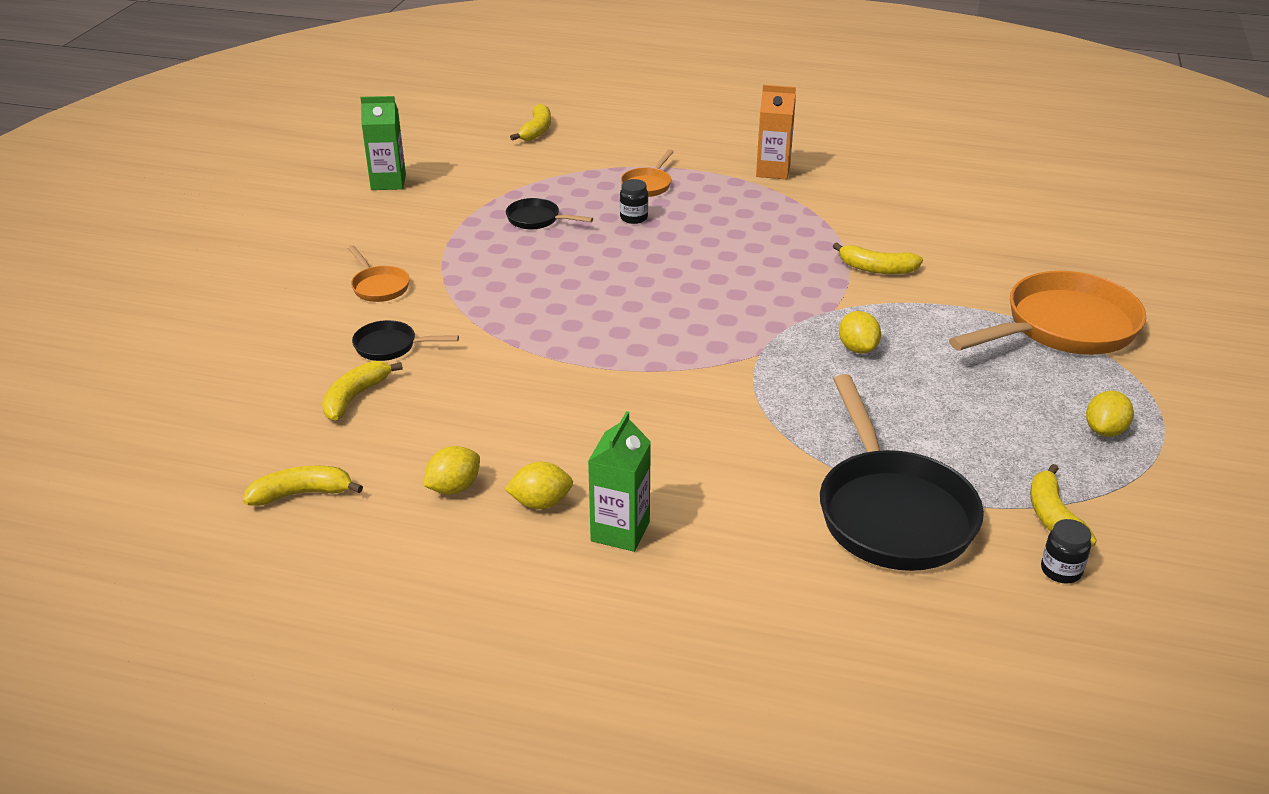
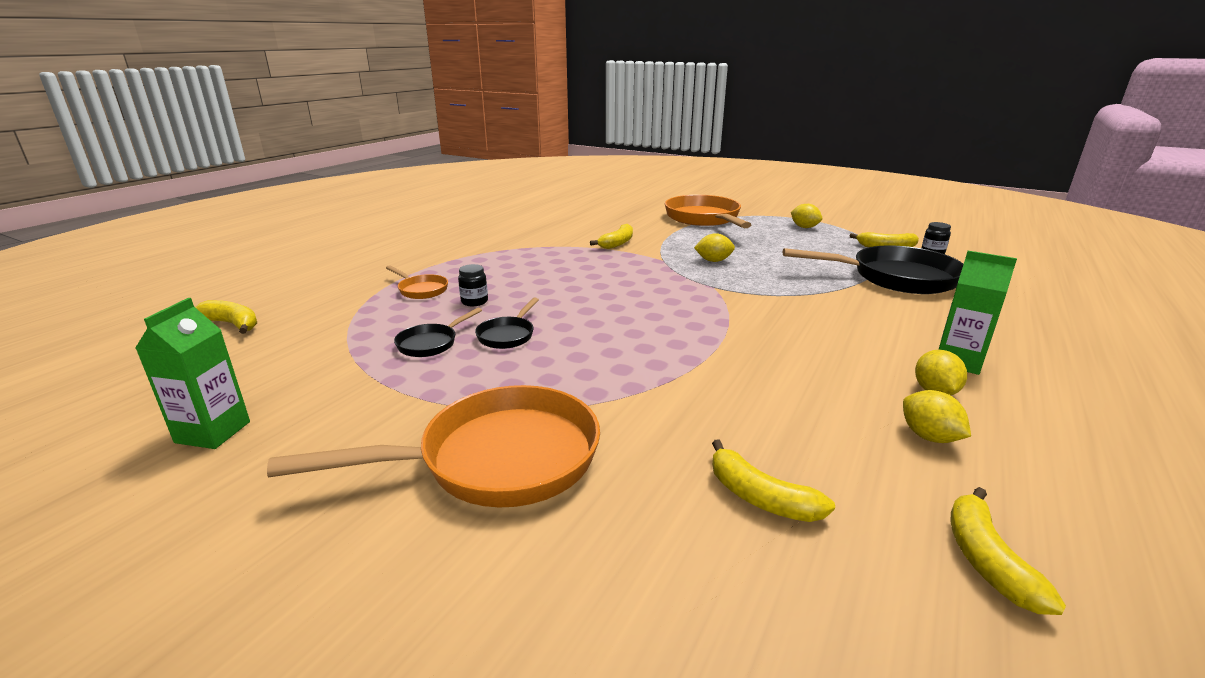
camera: 75 degrees left, 10 degrees down
(379, 286) = (496, 459): orange pan -> orange pan, size x2.16
(390, 346) = (649, 460): black pan -> black pan (508, 335)
(773, 171) = (453, 249): orange carton -> none

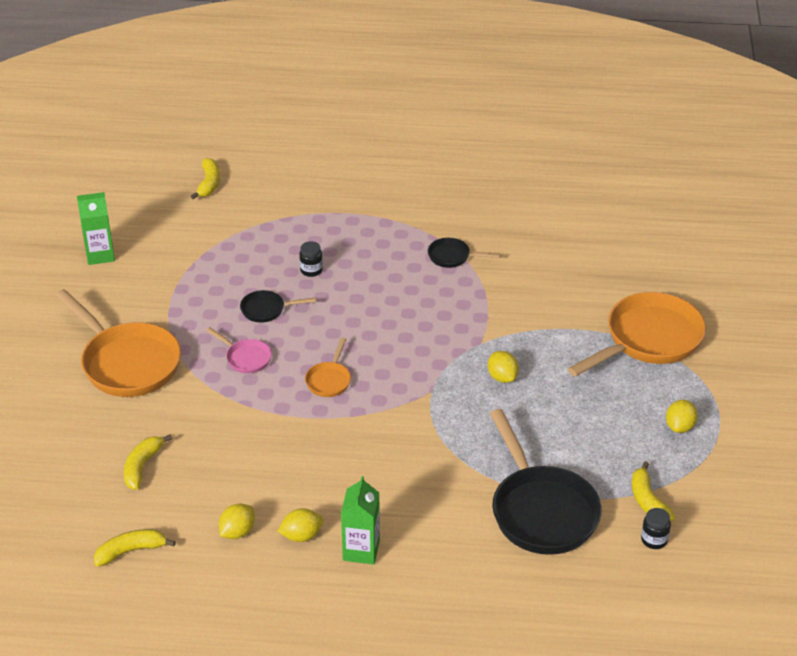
camera: 65 degrees right, 15 degrees up
(421, 290) = (315, 234): orange pan -> orange pan (329, 380)
(431, 343) = (234, 281): black pan -> black pan (452, 257)
(580, 363) = (246, 358): none -> pink pan
(617, 243) = (508, 300): yellow banana -> none

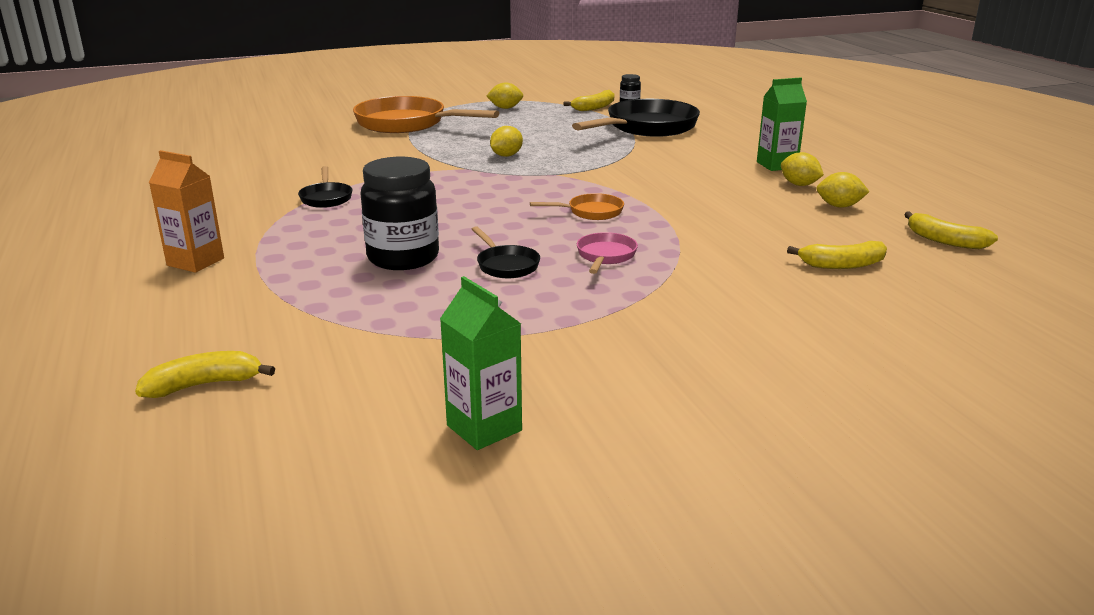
camera: 115 degrees left, 15 degrees down
(127, 363) = (703, 322): orange pan -> none
(311, 270) = (403, 258): black jar -> black jar, size x2.20
(367, 191) = (195, 262): none -> orange carton

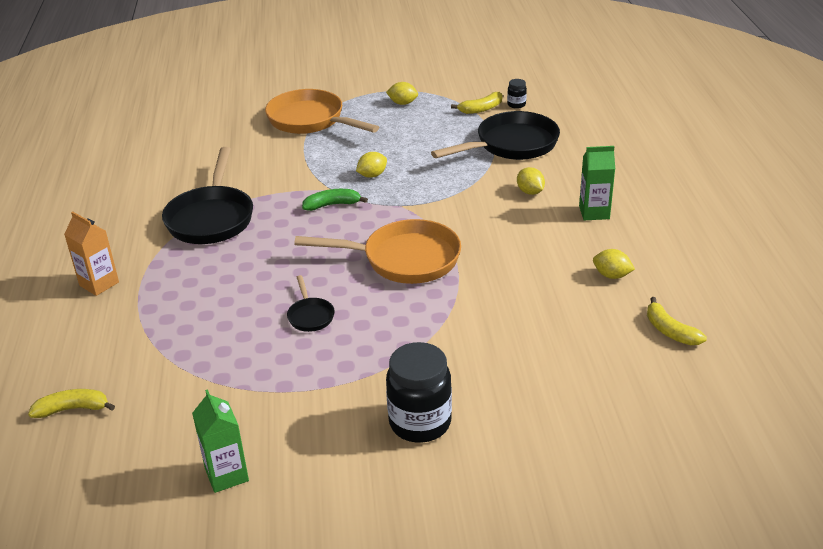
camera: 15 degrees right, 10 degrees up
(326, 198) = (211, 218): black pan -> black pan, size x2.16
(403, 258) = (241, 298): black jar -> black jar (420, 422)
(473, 179) = (332, 205): none -> green banana
(591, 212) = (404, 259): orange pan -> orange pan, size x2.16
(605, 256) = (388, 315): pink pan -> none
(799, 185) = (596, 242): yellow lemon -> yellow lemon (530, 192)
(842, 265) = (565, 349): yellow banana -> none

